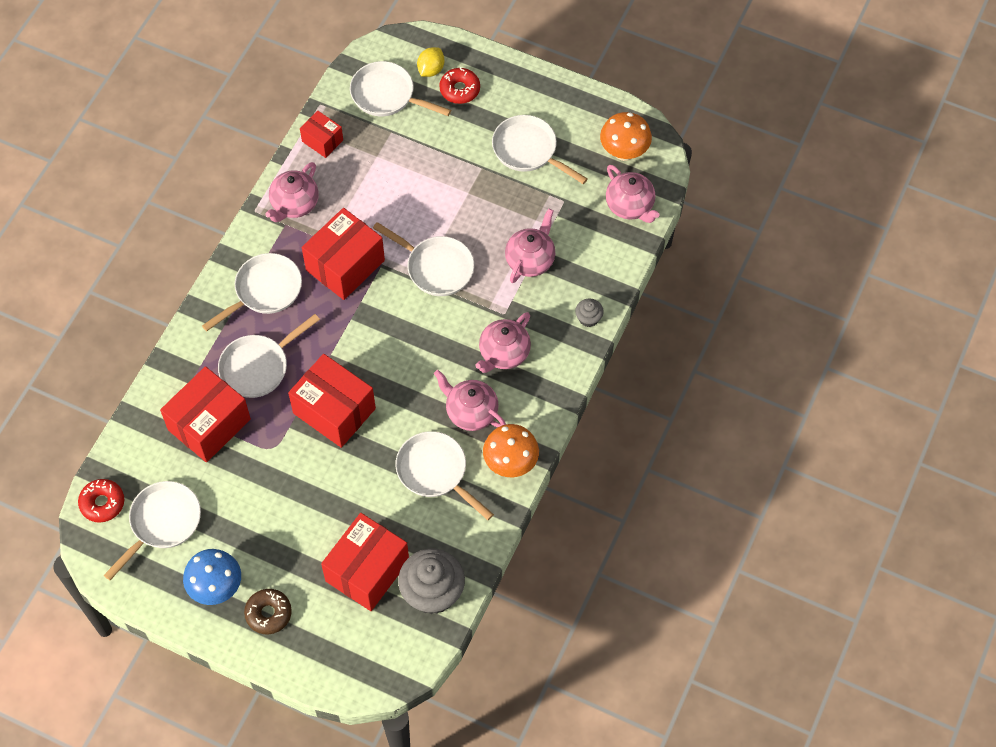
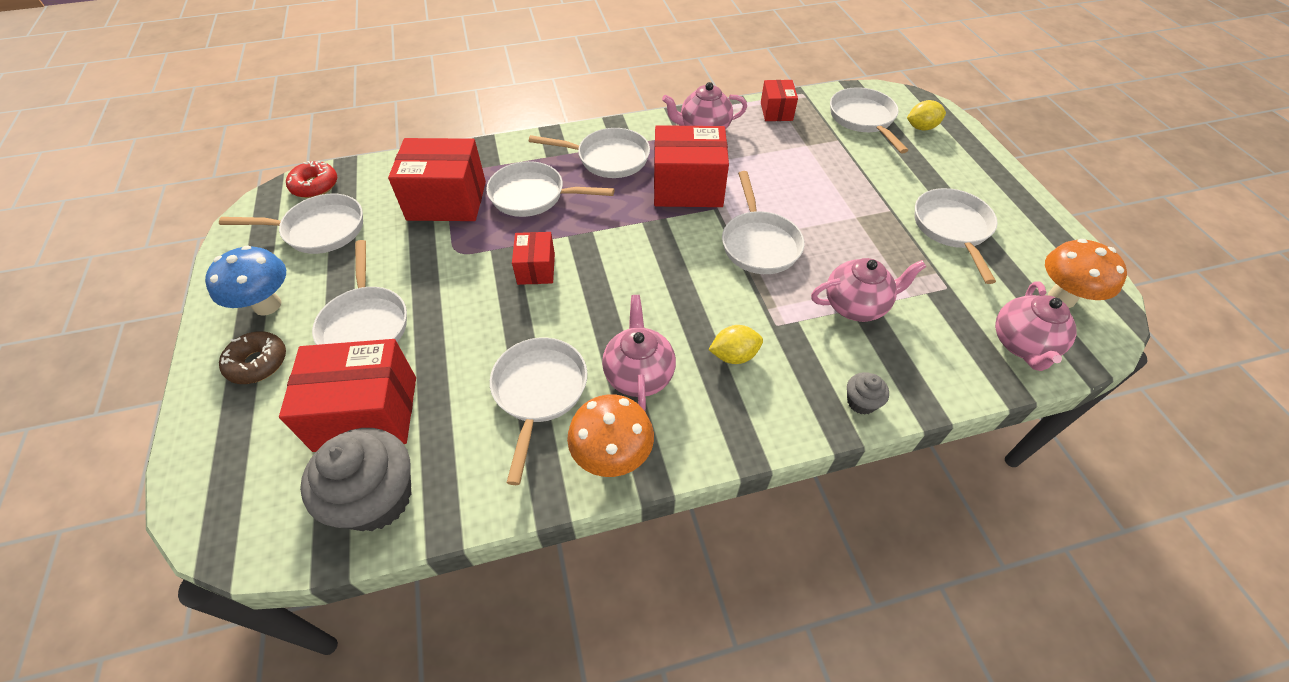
camera: 50 degrees right, 10 degrees down
(290, 537) = (365, 323): none -> white pan
(334, 411) = (536, 269): red box -> red box, size x0.54
(459, 89) = (932, 153): red donut -> none
(503, 354) = (734, 355): pink teapot -> yellow lemon

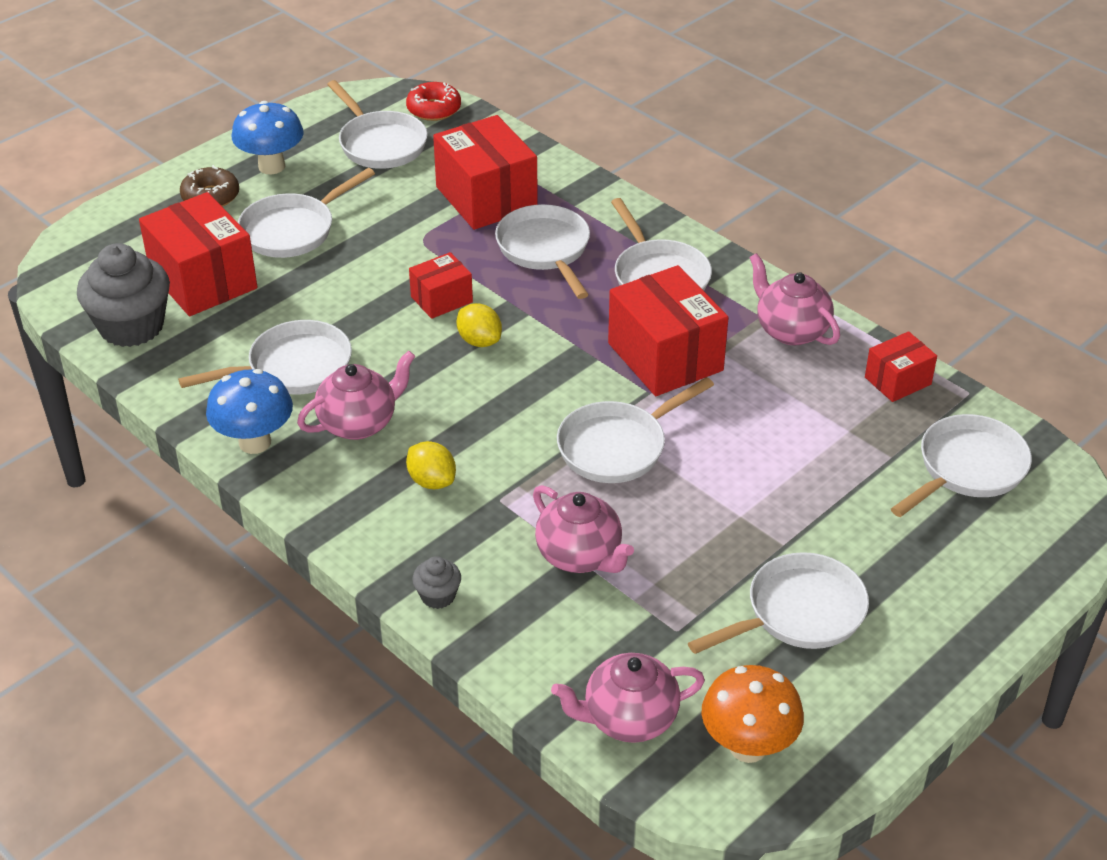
camera: 60 degrees right, 10 degrees down
(612, 457) = (255, 442): orange mushroom -> blue mushroom
(921, 127) = (1008, 533): yellow lemon -> yellow lemon (479, 341)

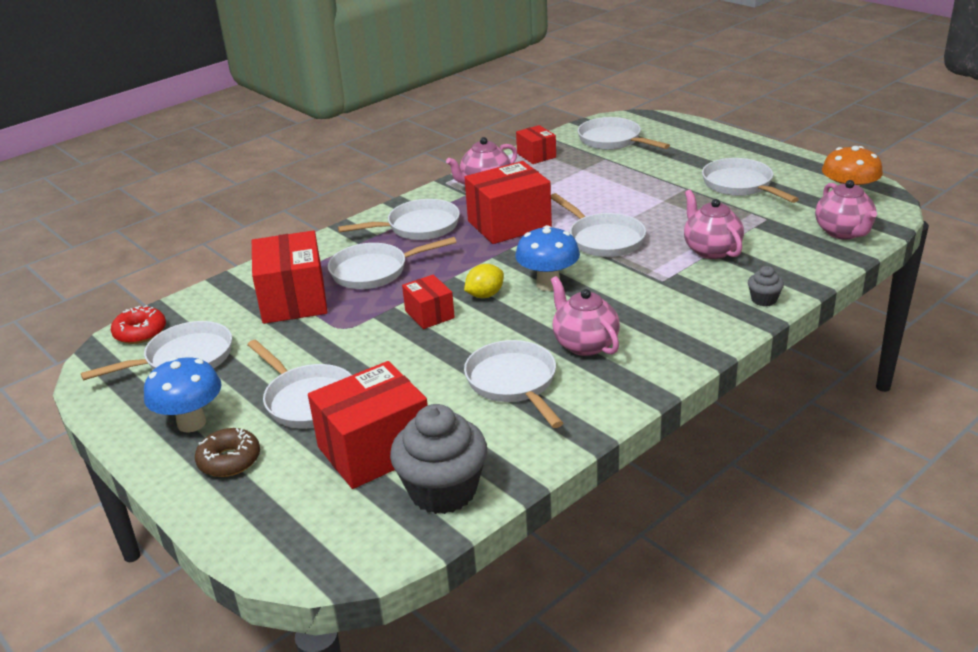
camera: 85 degrees left, 10 degrees down
(255, 442) = (612, 395): blue mushroom -> blue mushroom (548, 284)
(432, 481) = (647, 308): yellow lemon -> none
(486, 198) = (294, 300): red box -> red box turned 75 degrees counterclockwise
(580, 556) = (711, 250): pink teapot -> pink teapot turned 75 degrees counterclockwise

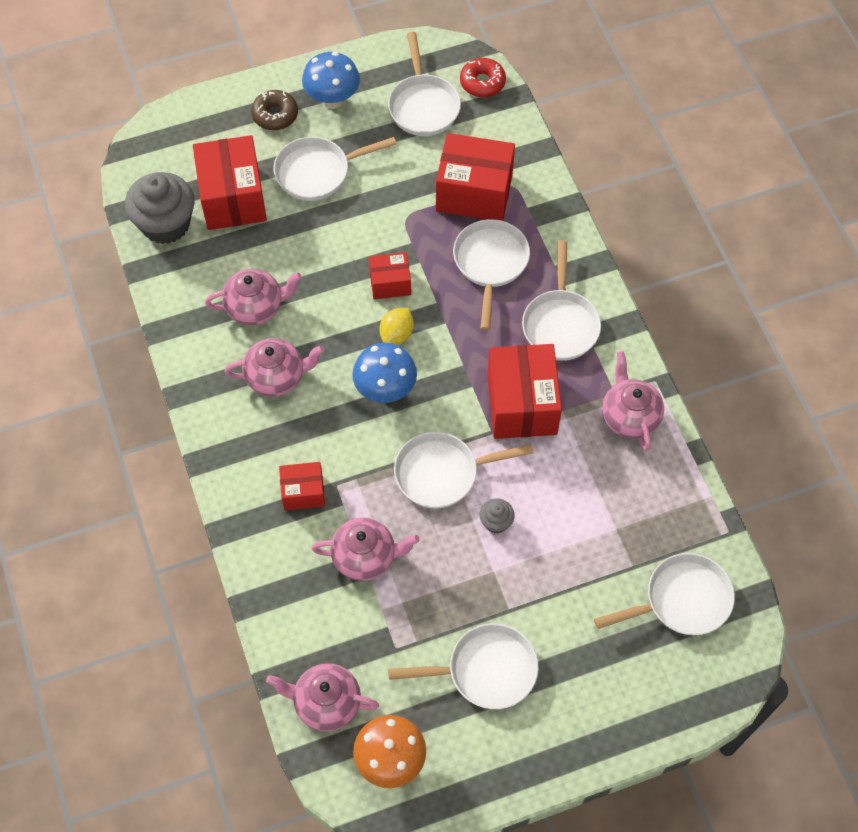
camera: 110 degrees right, 30 degrees up
(485, 295) = (397, 334): yellow lemon -> yellow lemon turned 45 degrees clockwise
(514, 383) = (256, 307): white pan -> pink teapot
(536, 155) = (681, 498): red box -> red box (303, 492)
(764, 300) = (255, 549): grey cupcake -> grey cupcake (496, 522)

